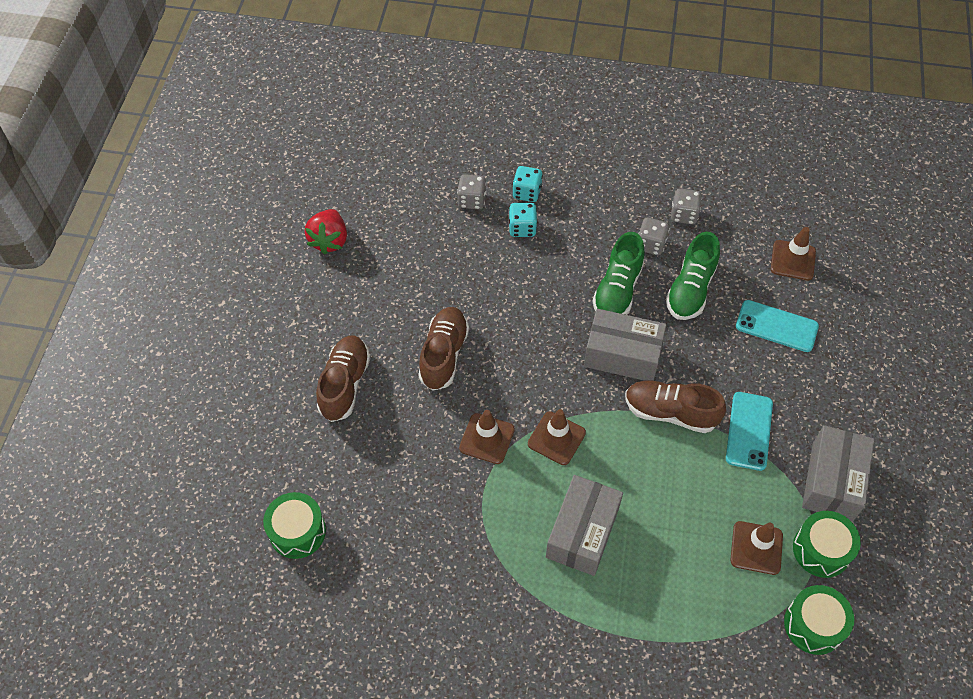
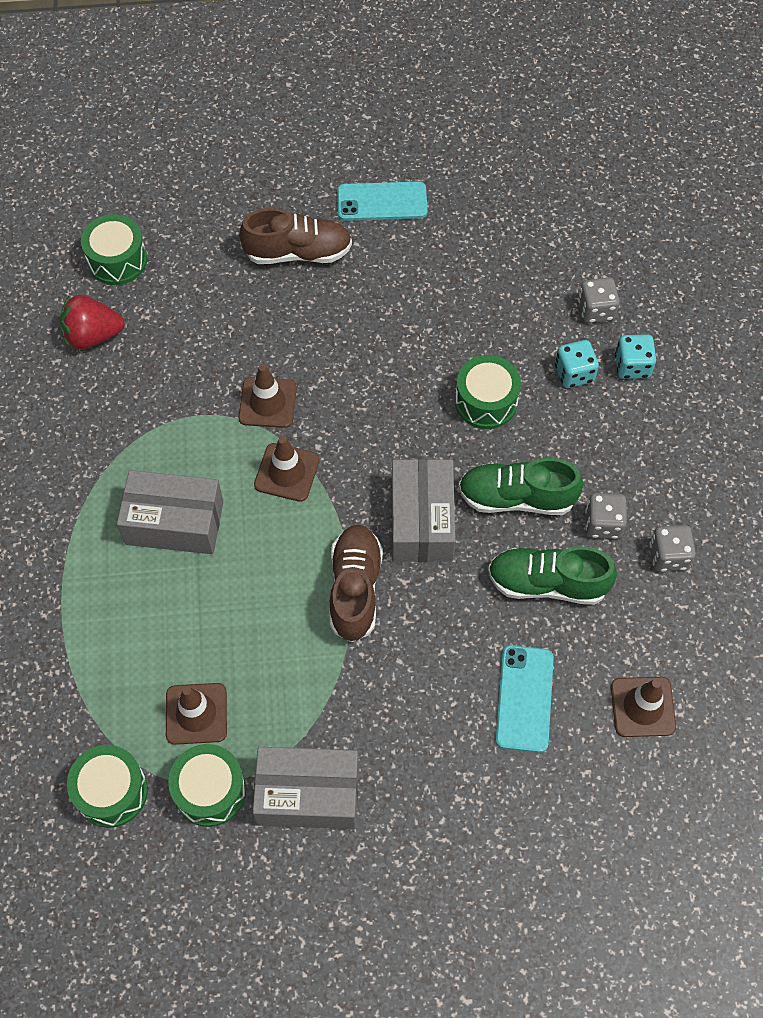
camera: 75 degrees right, 5 degrees up
(329, 240) = (482, 186): red strawberry -> red strawberry (93, 336)
(444, 355) = (364, 335): brown shoe -> none
(530, 288) = (486, 401): none -> green drum
(749, 431) = (354, 684): turquoise phone -> turquoise phone (382, 202)

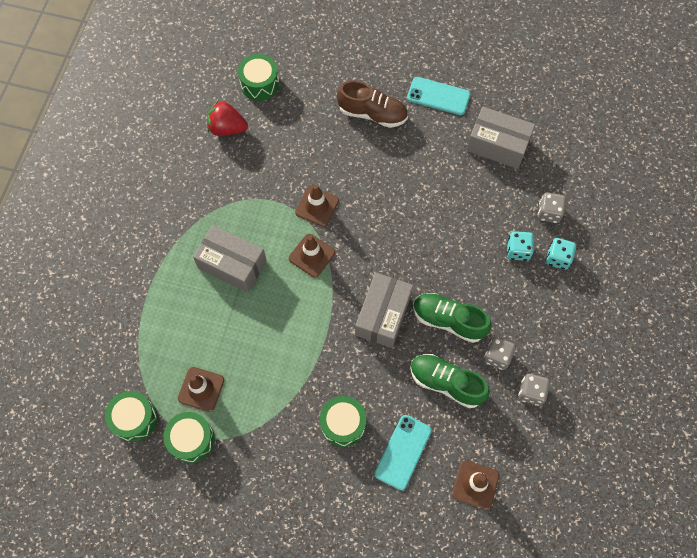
camera: 20 degrees right, 5 degrees up
(308, 794) = (248, 464): grey box -> grey box (497, 145)
(355, 589) = (325, 344): brown shoe -> none
(486, 401) = (453, 250): green drum -> green drum (343, 424)

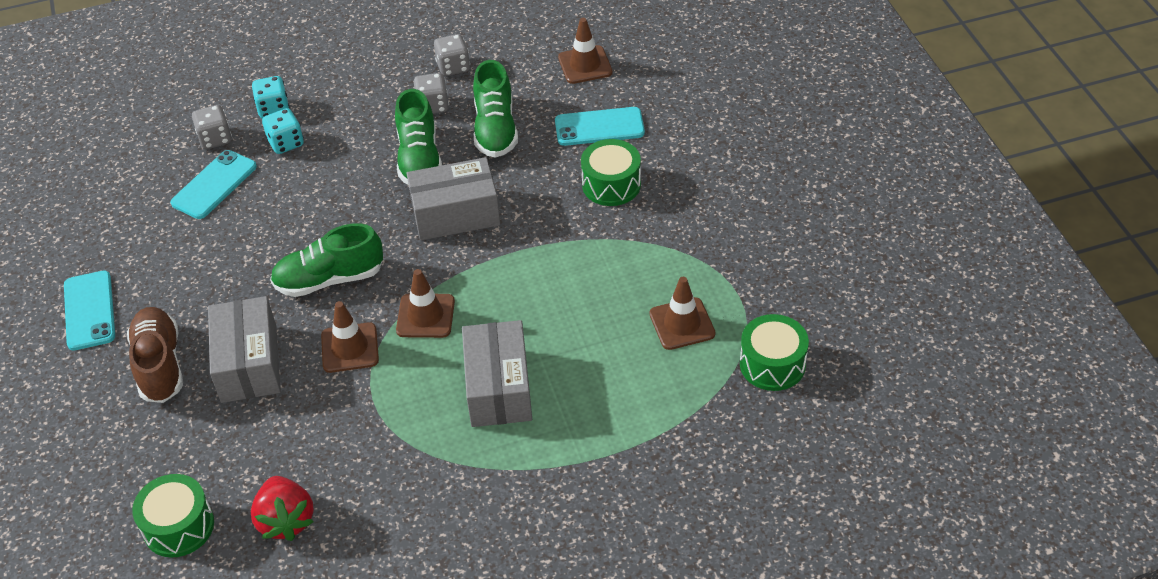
camera: 120 degrees left, 20 degrees down
(191, 440) = (745, 298): green drum -> none
(377, 220) = (329, 279): none -> green shoe
(497, 145) = (140, 220): grey box -> grey box (249, 364)
(503, 195) = (214, 185): none -> turquoise phone

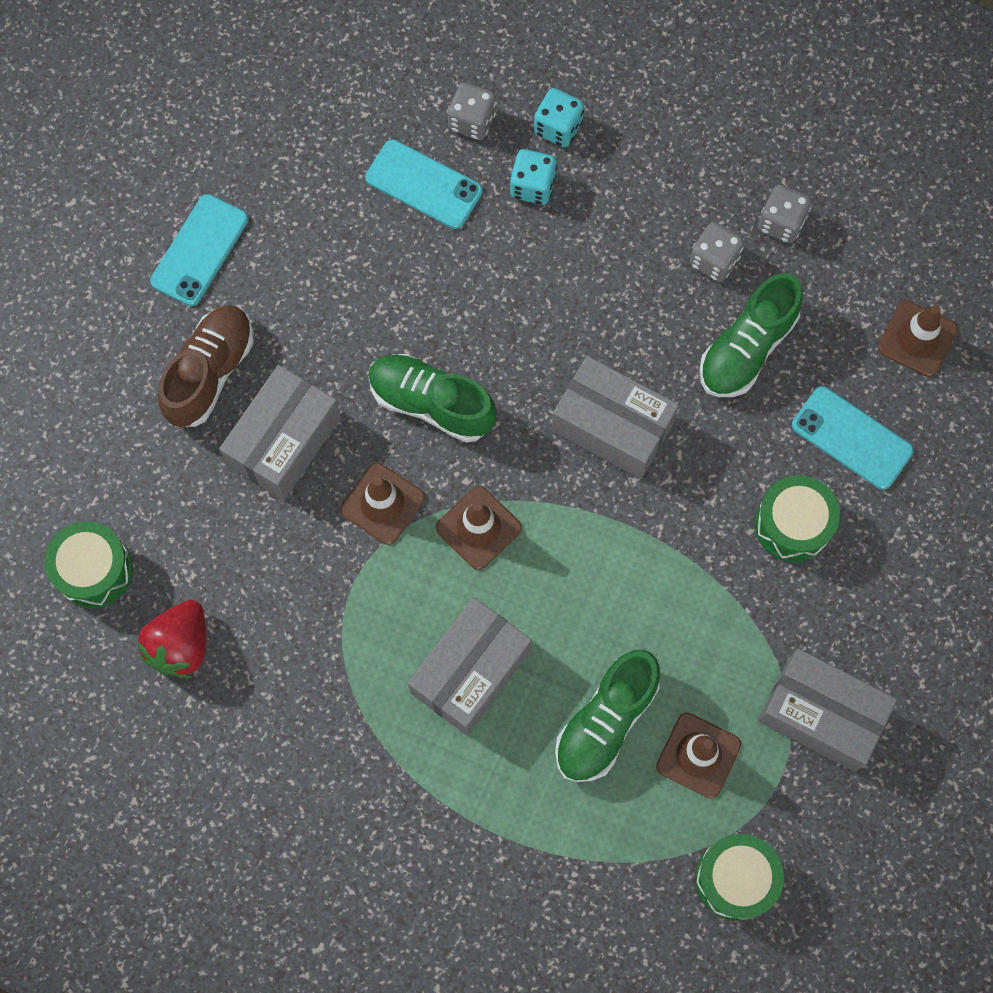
camera: 40 degrees right, 25 degrees up
(214, 185) = (424, 185): turquoise phone -> turquoise phone turned 45 degrees clockwise
(419, 159) = (639, 322): green shoe -> green shoe (606, 722)
(727, 254) = (821, 714): none -> grey box

